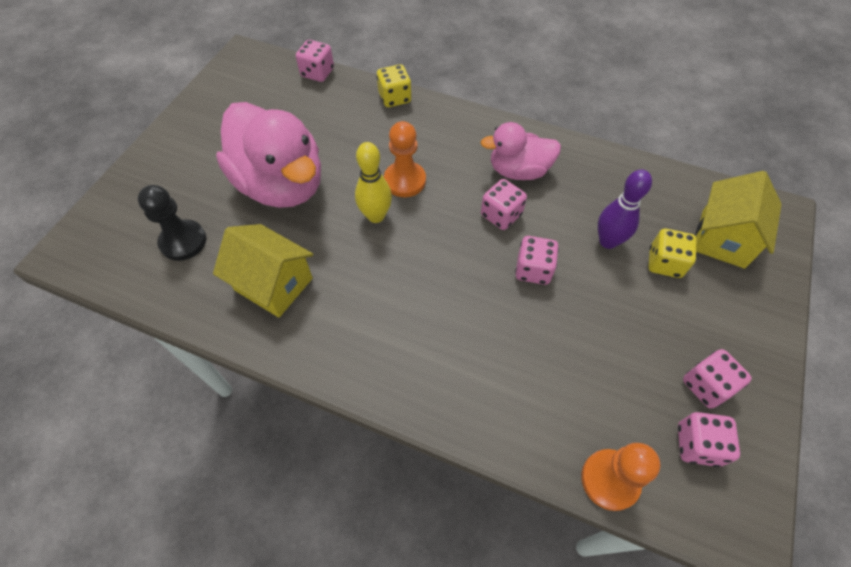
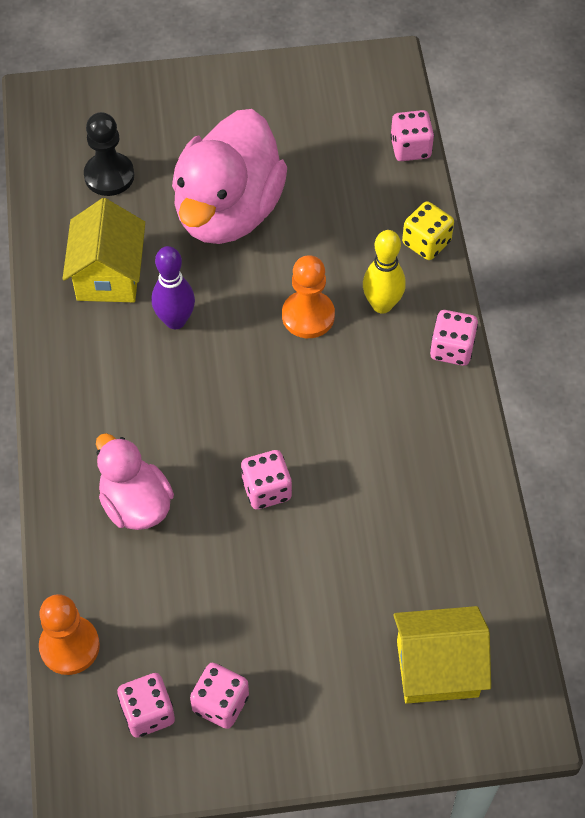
camera: 60 degrees right, 0 degrees up
(376, 216) = (243, 314): yellow bowling pin -> yellow bowling pin (382, 305)
(501, 215) = (321, 428): pink dice -> pink dice (452, 349)
(518, 171) = (399, 418): pink duck -> pink duck (135, 504)
(608, 241) = (353, 548): purple bowling pin -> purple bowling pin (175, 320)
(664, 263) = (359, 616): yellow dice -> none

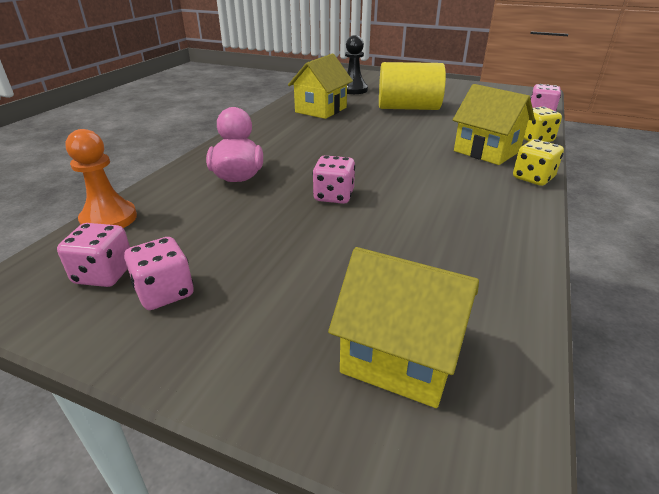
camera: 30 degrees right, 25 degrees down
(175, 320) = (342, 128): purple bowling pin -> none
(228, 211) = (408, 108): pink duck -> yellow cylinder
(308, 316) = (429, 144): orange pawn -> none
(382, 305) = (486, 151): yellow bowling pin -> yellow house
(452, 349) = (533, 178): pink dice -> yellow dice

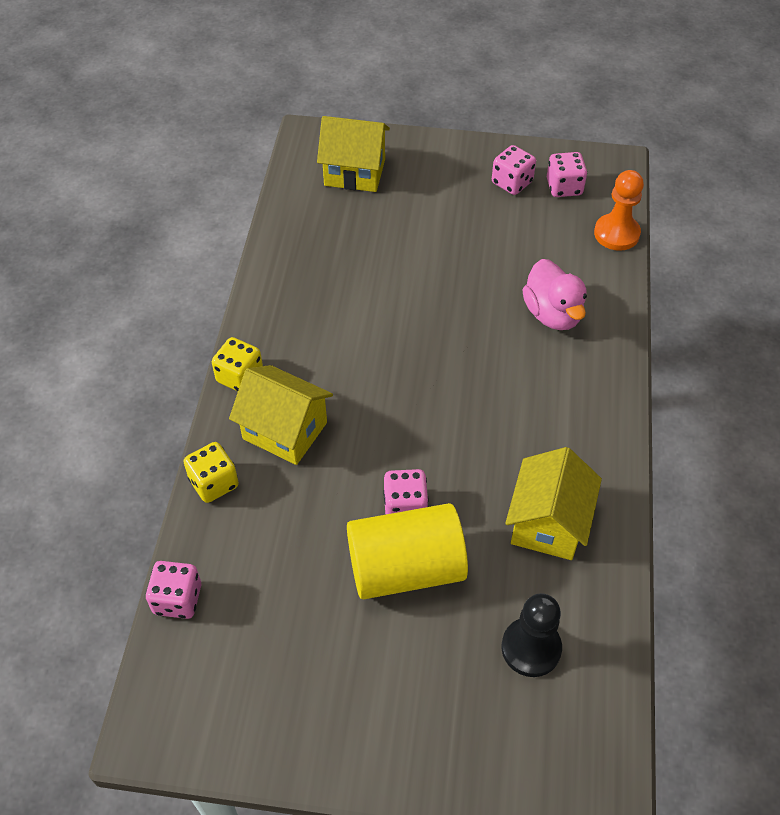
camera: 165 degrees right, 20 degrees up
(334, 196) = (441, 302): pink dice -> pink dice (405, 506)

